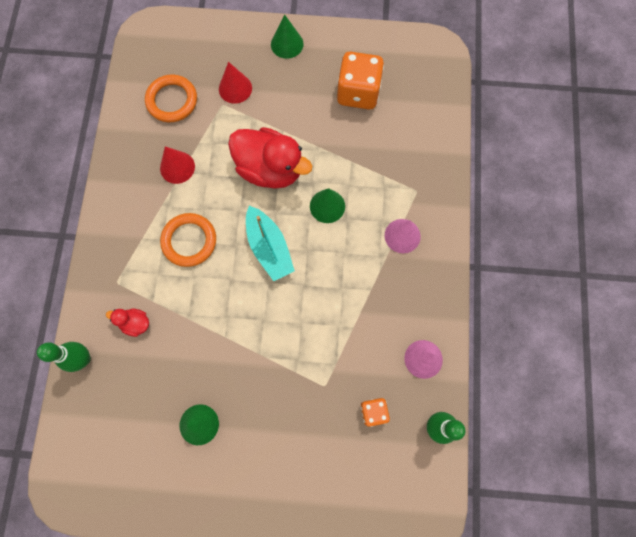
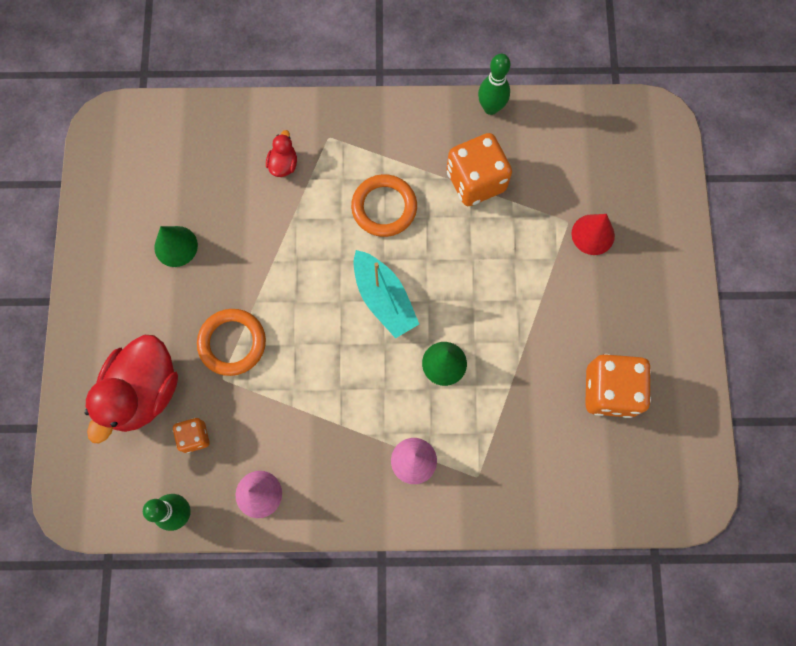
camera: 85 degrees right, 0 degrees up
(83, 359) = (242, 119): green bowling pin -> green bowling pin (491, 108)
(172, 101) = (564, 162): orange ring -> orange ring (232, 343)
(177, 167) = (476, 181): red cone -> orange dice
(269, 247) = (384, 298): turquoise boat -> turquoise boat turned 90 degrees counterclockwise
(270, 169) = (486, 289): red duck -> red duck (143, 392)
(287, 44) = (669, 291): green cone -> none

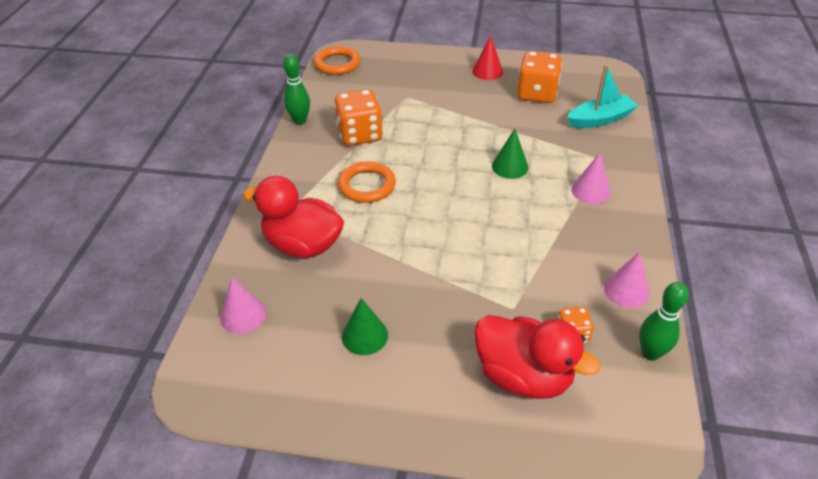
camera: 80 degrees left, 30 degrees down
(189, 136) = (243, 315): none -> pink cone
(232, 343) = (477, 297): orange ring -> orange ring (337, 64)
(283, 164) = (303, 245): red duck -> red duck, size x2.25
(384, 298) = (449, 194): turquoise boat -> turquoise boat (600, 119)
(593, 234) = (419, 87): red cone -> red cone (487, 71)

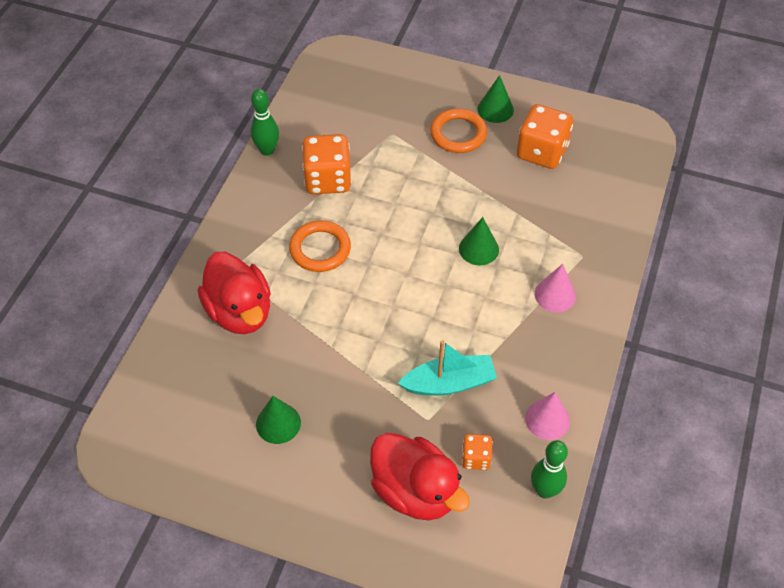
camera: 10 degrees right, 10 degrees up
(243, 315) = (169, 381): pink cone -> none
(303, 245) = (240, 312): red duck -> red duck turned 150 degrees counterclockwise
(337, 64) = (325, 72): orange ring -> orange ring (458, 134)
(487, 71) = (495, 109): red cone -> green cone
(600, 119) = (601, 200): turquoise boat -> turquoise boat (449, 383)

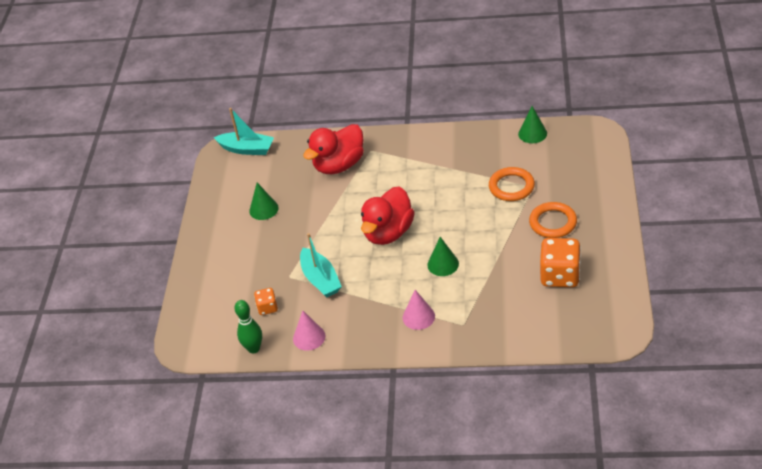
camera: 80 degrees right, 10 degrees down
(133, 419) = (247, 149): none -> turquoise boat
(267, 150) = (481, 131): green bowling pin -> none
(320, 249) = (406, 184): orange ring -> orange ring (511, 187)
(328, 180) = (469, 168): orange dice -> none
(415, 491) = (235, 285): red duck -> red duck (388, 233)
(495, 109) = (592, 237): green cone -> green cone (532, 133)

